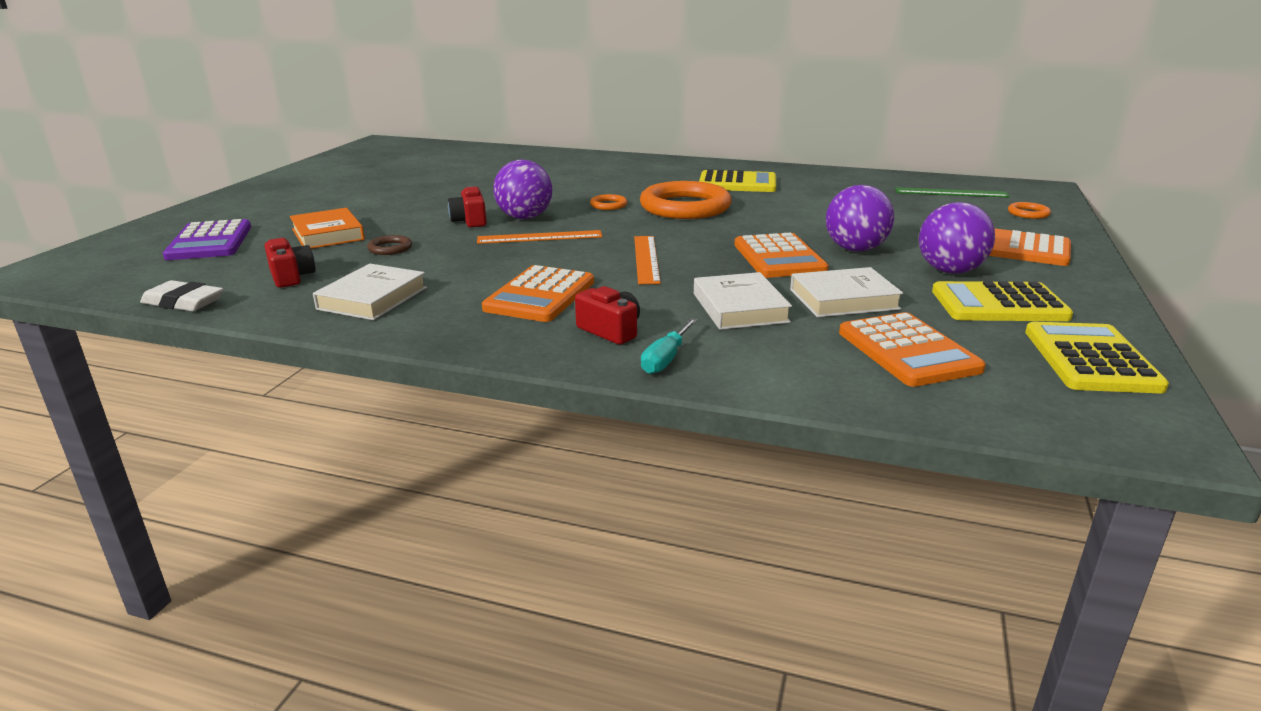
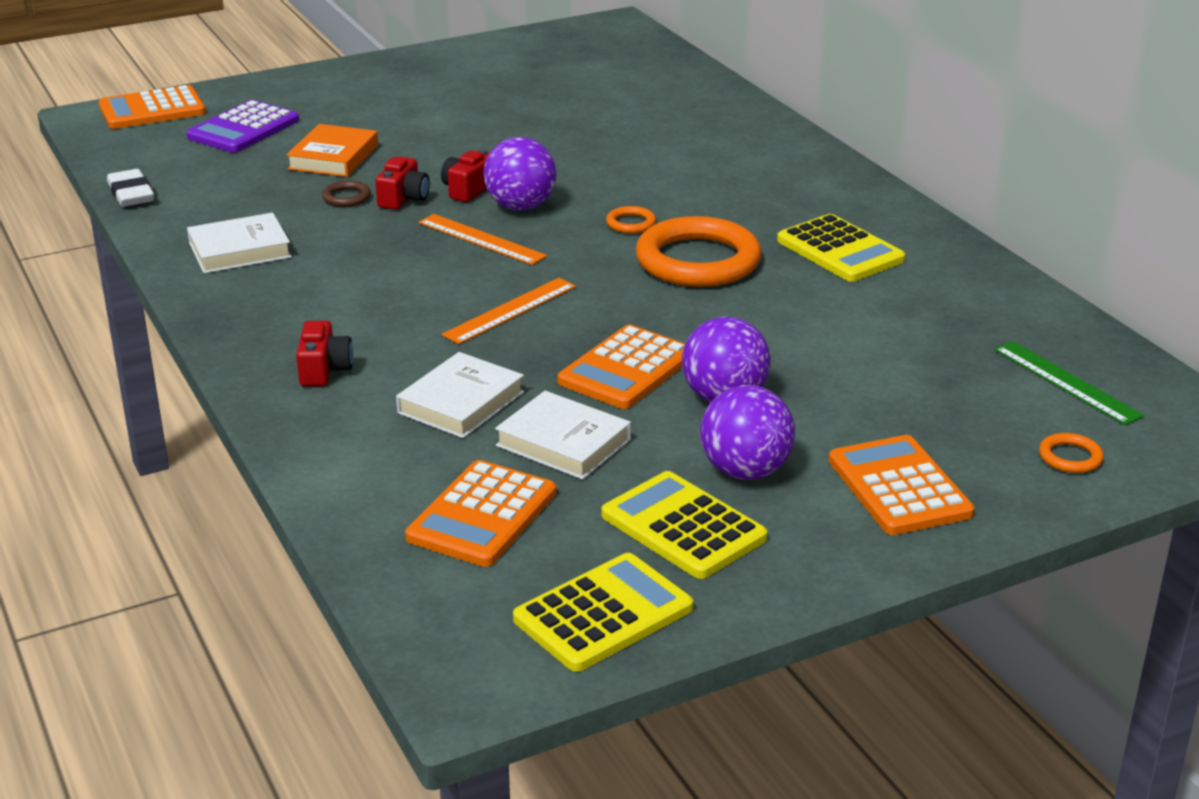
camera: 45 degrees right, 5 degrees up
(291, 277) = (230, 199): red camera -> red camera (403, 198)
(540, 295) = (349, 308): orange calculator -> orange calculator (152, 110)
(666, 359) = (305, 416): turquoise screwdriver -> none

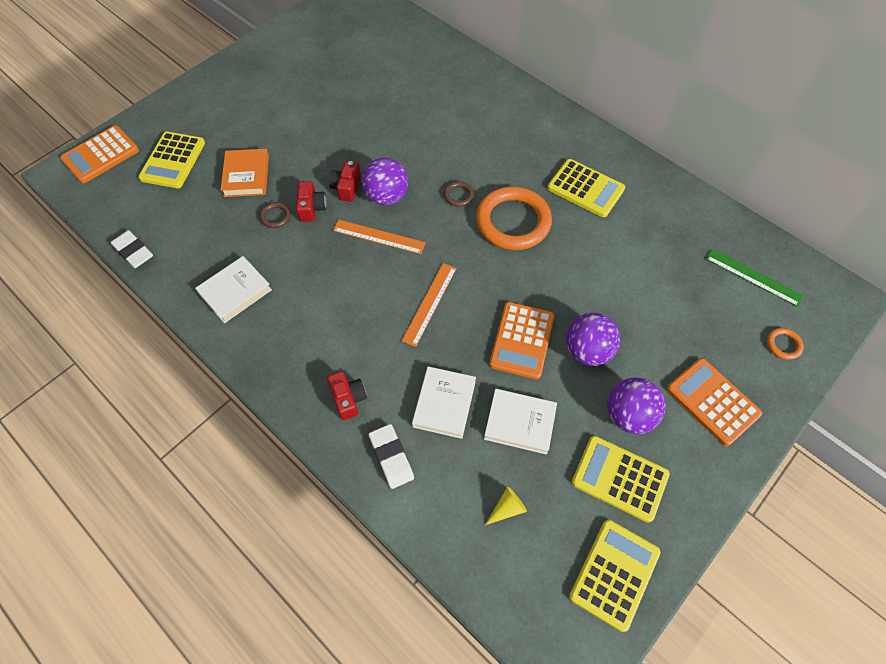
camera: 20 degrees left, 30 degrees up
(243, 129) = (173, 160): purple calculator -> yellow calculator
(345, 433) = (391, 457): none -> white eraser
(482, 515) = (507, 508): orange calculator -> yellow cone
(630, 223) = (458, 195): orange ring -> brown ring

